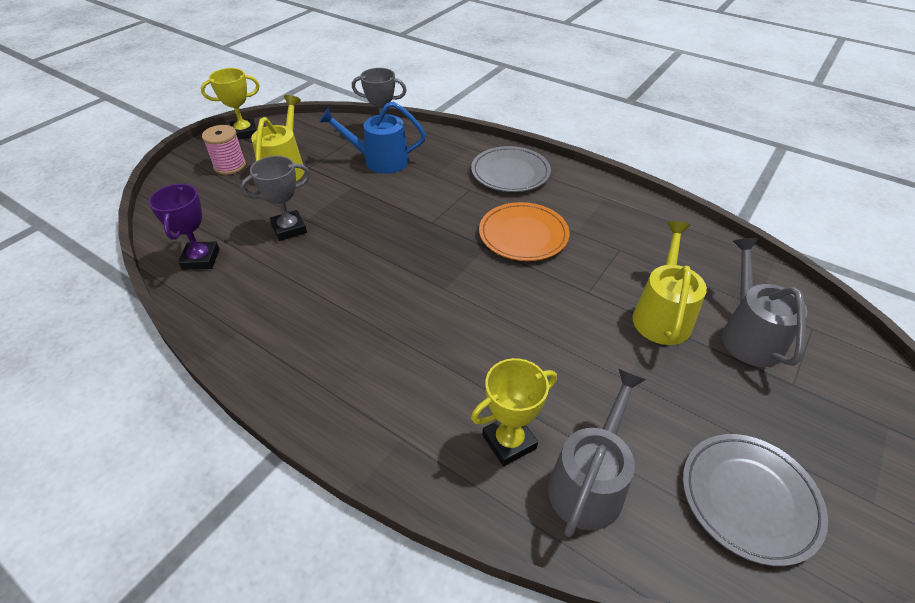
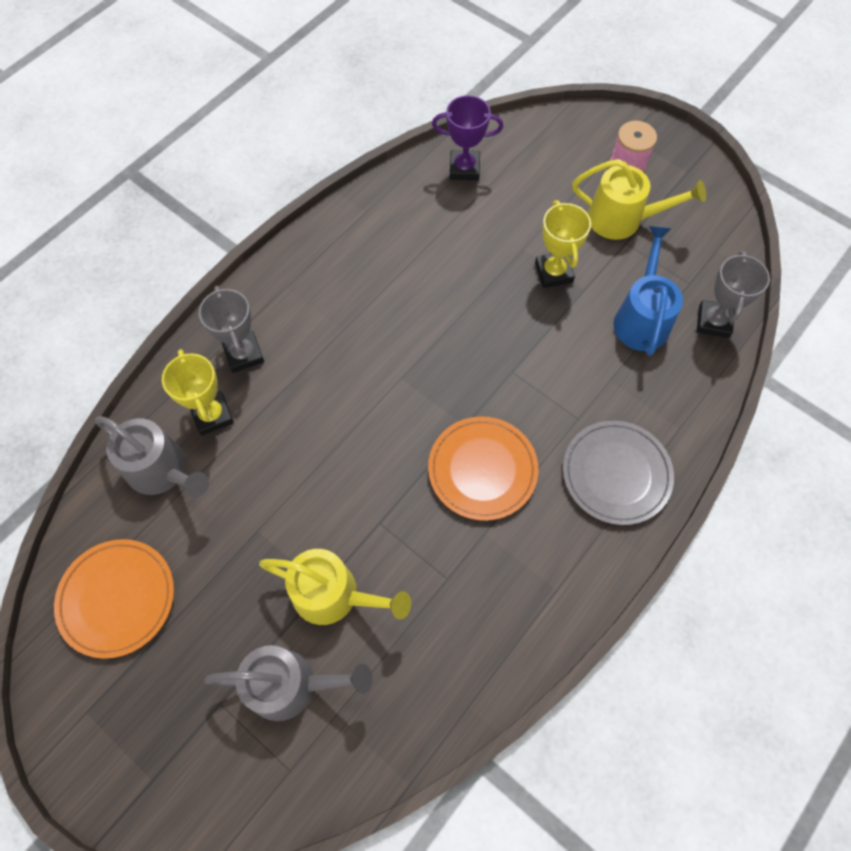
camera: 95 degrees right, 20 degrees up
(244, 132) = (702, 169): yellow trophy -> yellow trophy (553, 272)
(289, 229) = (507, 235): grey trophy -> grey trophy (244, 354)
(749, 499) = (117, 598): grey plate -> orange plate

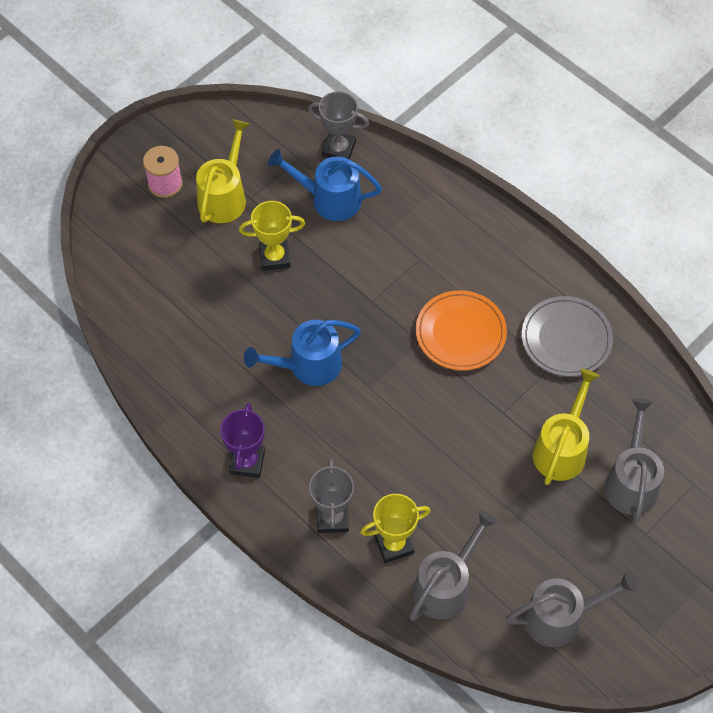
camera: 85 degrees left, 5 degrees down
(117, 598) = (561, 617): orange plate -> grey watering can
(244, 354) = (332, 518): grey trophy -> grey trophy turned 75 degrees counterclockwise
(422, 316) = (308, 366): none -> blue watering can
(464, 169) = (144, 316): purple trophy -> purple trophy (247, 462)
(616, 474) = (470, 240): grey plate -> grey plate (566, 339)

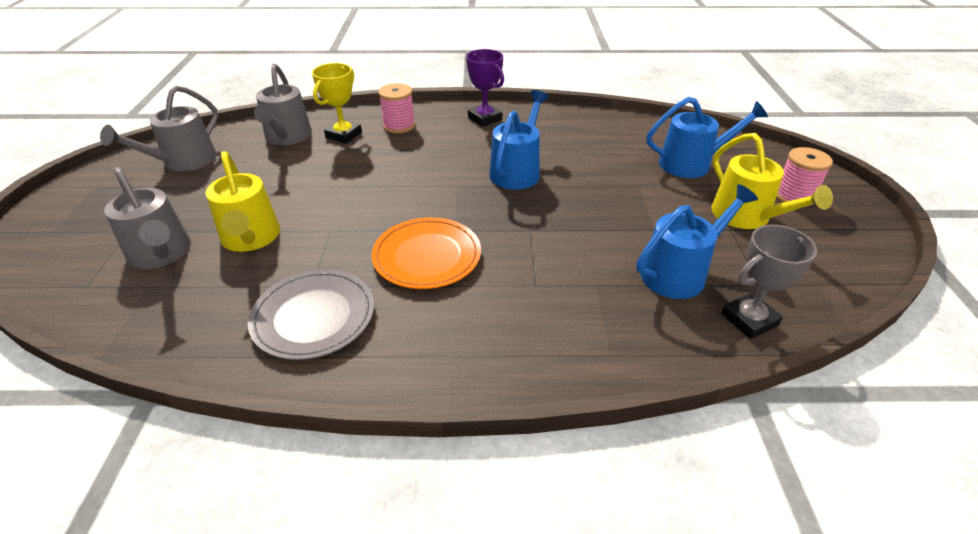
camera: 135 degrees right, 20 degrees down
(175, 263) = (691, 164): none -> blue watering can
(274, 257) = (643, 207): yellow trophy -> none
(332, 518) = (399, 126): grey trophy -> pink spool

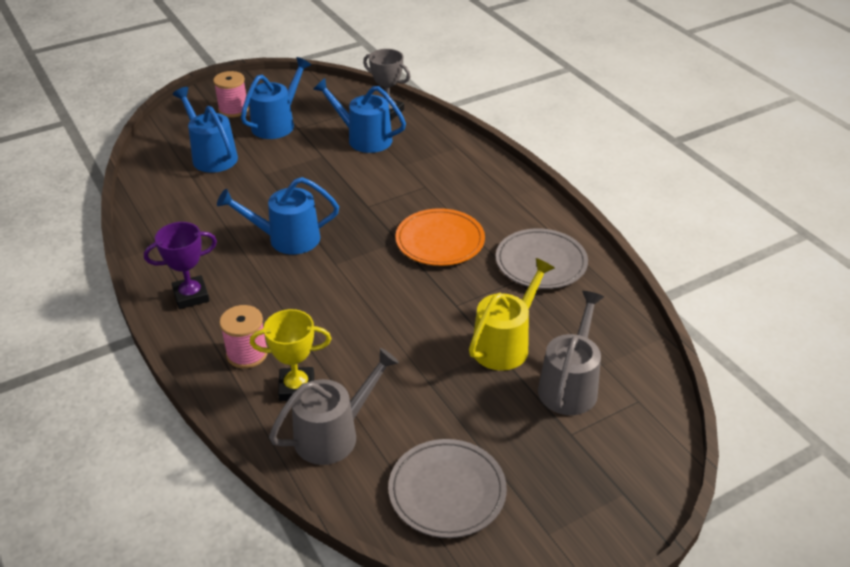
camera: 120 degrees left, 0 degrees up
(183, 162) = (447, 491): grey watering can -> grey plate
(485, 118) = (191, 296): purple trophy -> purple trophy turned 45 degrees clockwise
(746, 217) = (277, 124): yellow watering can -> blue watering can

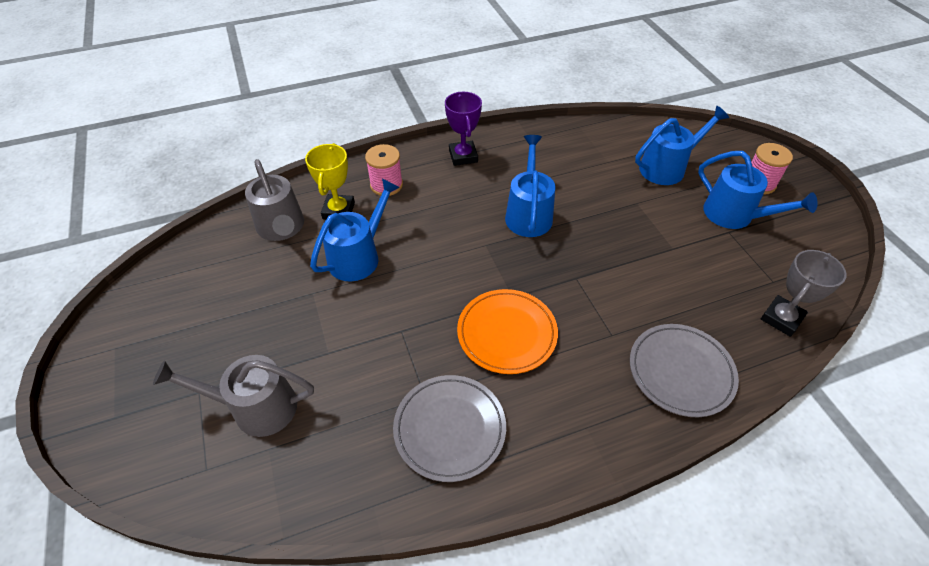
camera: 100 degrees right, 10 degrees up
(364, 138) = (713, 288): blue watering can -> blue watering can (358, 256)
(447, 491) = (192, 289): grey plate -> grey plate (681, 371)
(505, 344) = (332, 362): yellow watering can -> none
(569, 385) = (256, 407): grey watering can -> grey watering can turned 150 degrees clockwise

